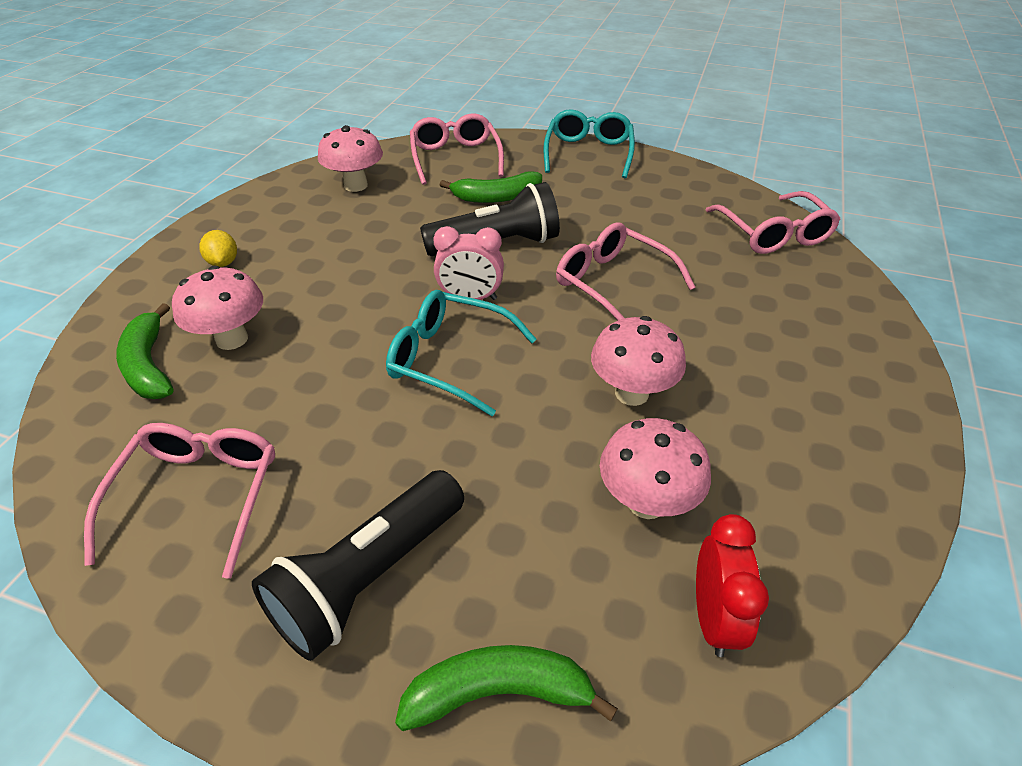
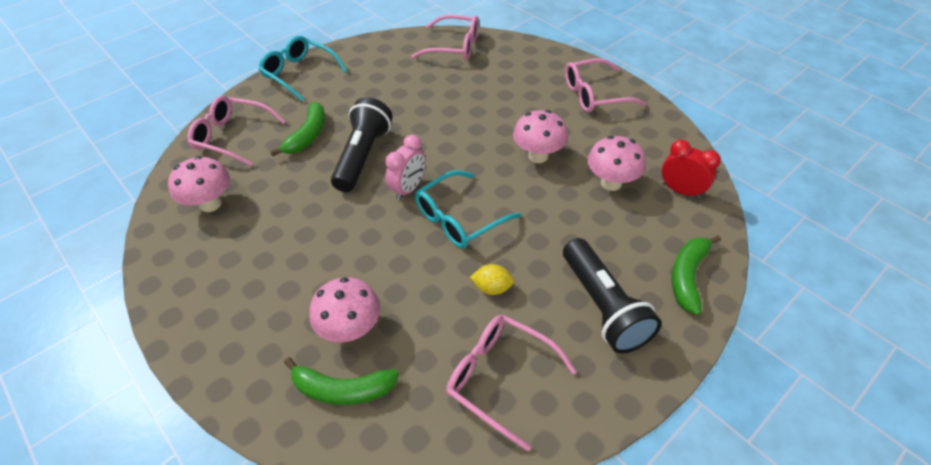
camera: 60 degrees left, 5 degrees up
(223, 262) = (243, 315): yellow lemon -> yellow lemon (492, 288)
(613, 284) = (446, 124): pink glasses -> pink glasses (595, 95)

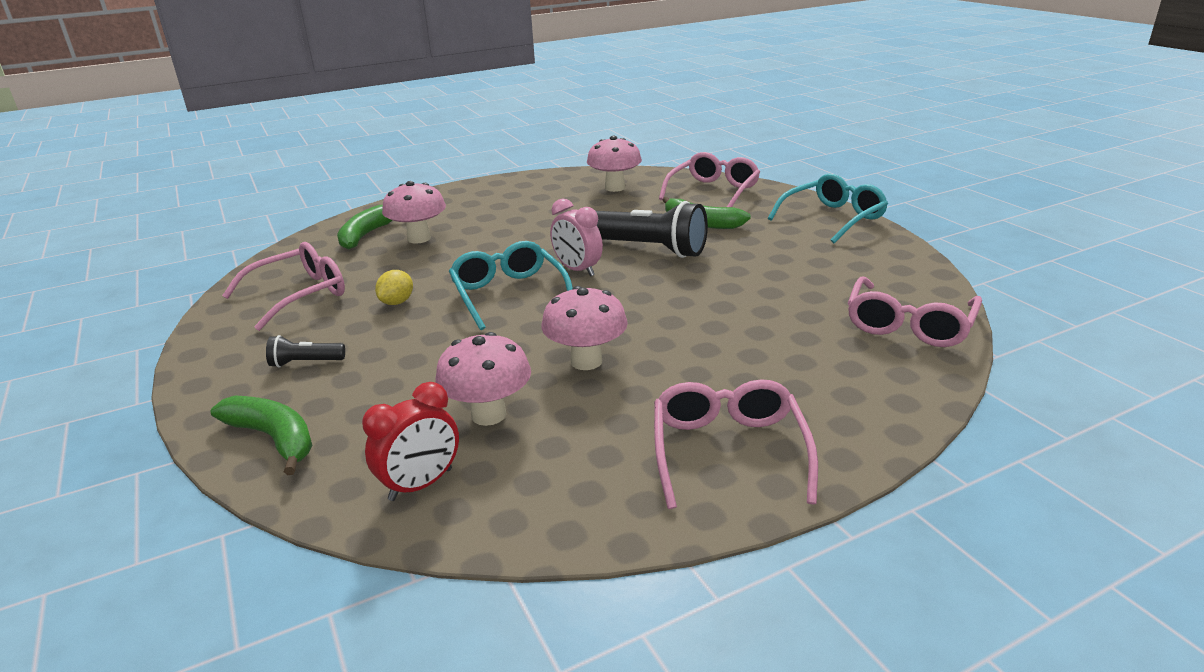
camera: 105 degrees right, 20 degrees down
(603, 307) = (305, 363): black flashlight -> black flashlight, size x0.47

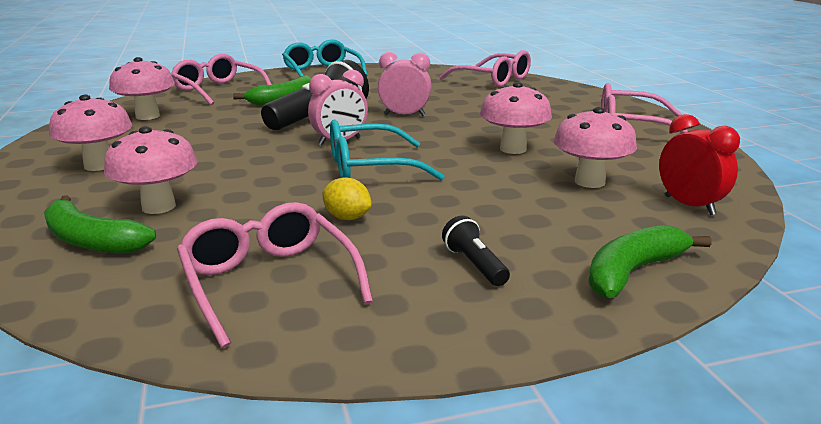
camera: 80 degrees left, 5 degrees down
(305, 363) = (474, 265): black flashlight -> black flashlight turned 150 degrees clockwise
(494, 203) = (99, 165): none -> pink mushroom
(683, 287) = (404, 115): none -> pink clock

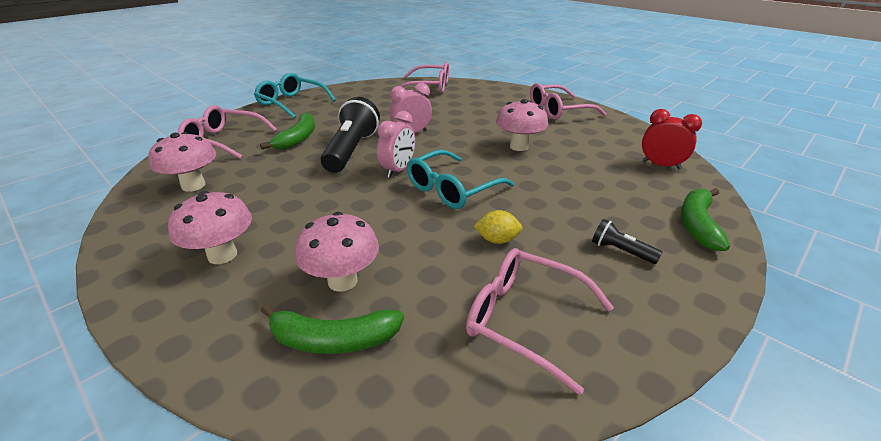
camera: 30 degrees left, 10 degrees up
(589, 182) = (593, 162): pink mushroom -> none

